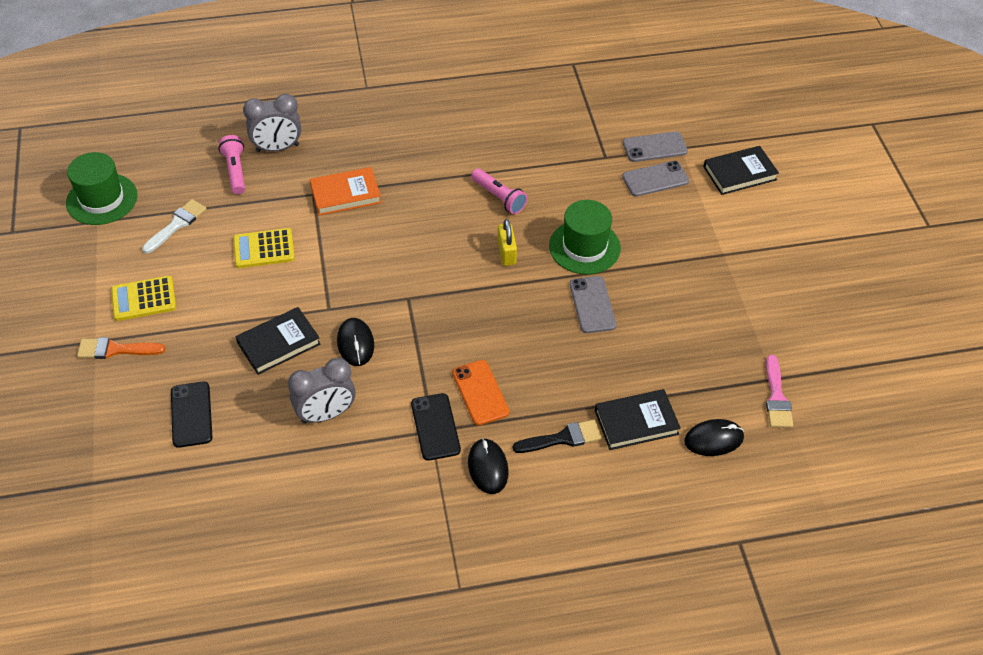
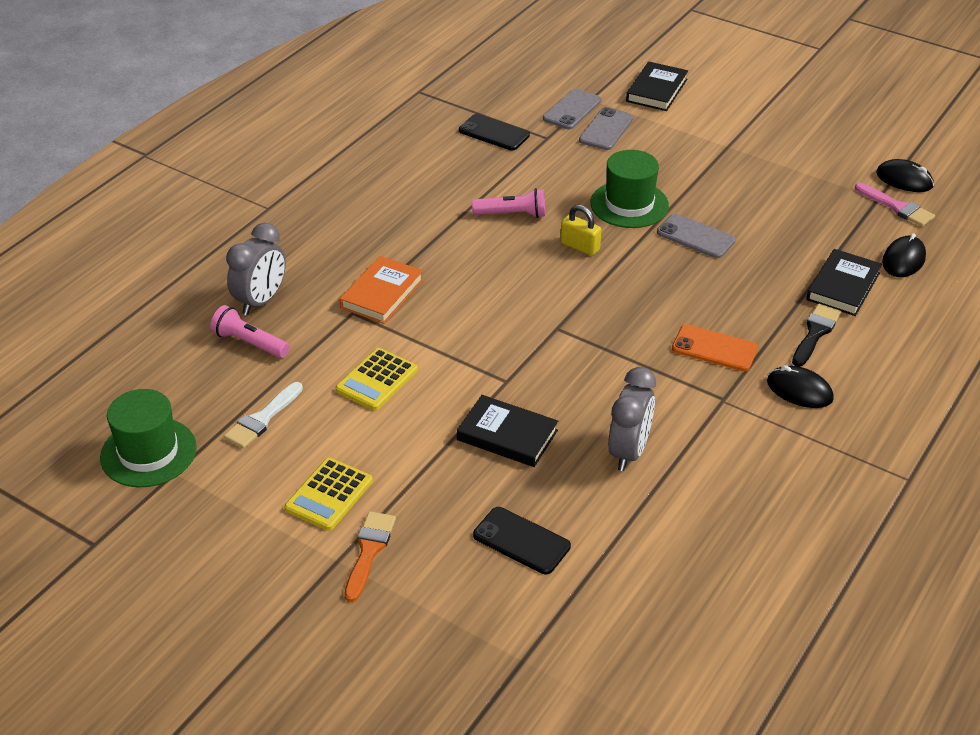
camera: 45 degrees left, 10 degrees down
(115, 349) = (369, 551): orange brush -> orange brush turned 150 degrees clockwise
(177, 224) = (262, 419): white brush -> white brush turned 135 degrees counterclockwise
(279, 343) = (507, 435): black book -> black book turned 75 degrees counterclockwise
(355, 343) = (569, 388): black mouse -> black mouse (904, 179)
(435, 427) = (721, 395): black phone -> black phone (494, 133)

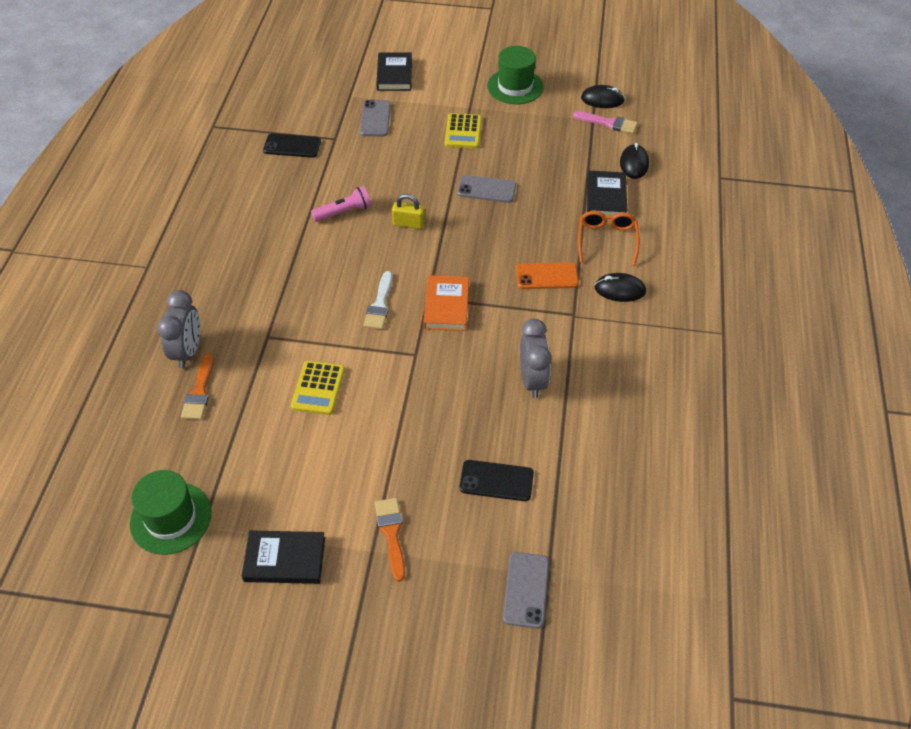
camera: 25 degrees left, 10 degrees up
(249, 343) = (199, 391): pink flashlight -> orange brush
(262, 419) = (247, 454): white brush -> white brush (379, 305)
(329, 495) = (335, 499): yellow calculator -> yellow calculator (463, 132)
(382, 294) = (281, 313): orange book -> orange book (446, 306)
(507, 435) = (440, 399): black book -> black book (285, 559)
(572, 110) = (341, 109): grey phone -> grey phone (526, 590)
(629, 204) = (425, 177): green hat -> green hat (515, 86)
(815, 333) = (607, 240): black brush -> orange glasses

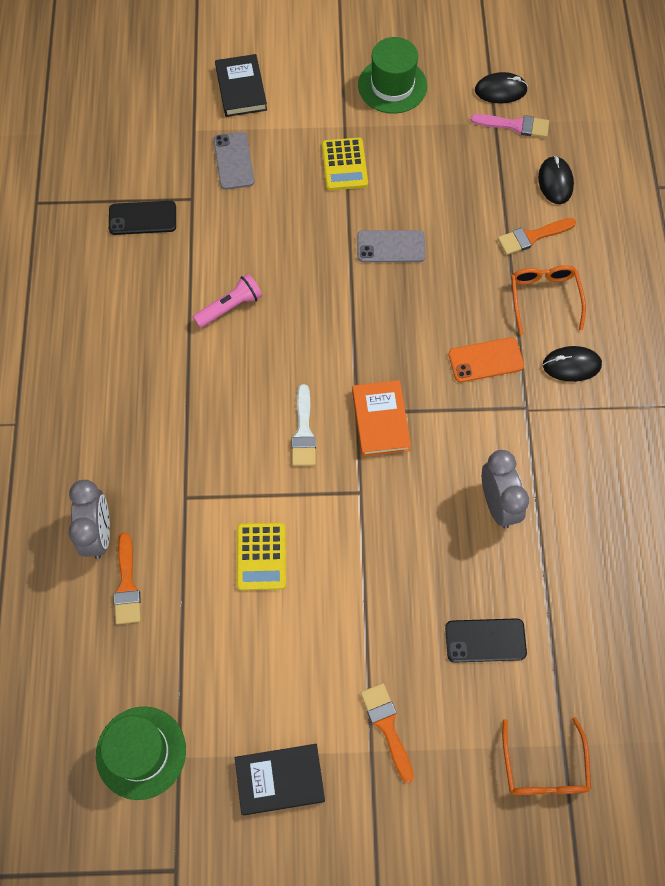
camera: 10 degrees left, 15 degrees up
(408, 224) = (310, 311): yellow padlock -> none
(526, 590) = (544, 767): grey phone -> orange glasses
(606, 197) = (532, 237): black book -> orange brush

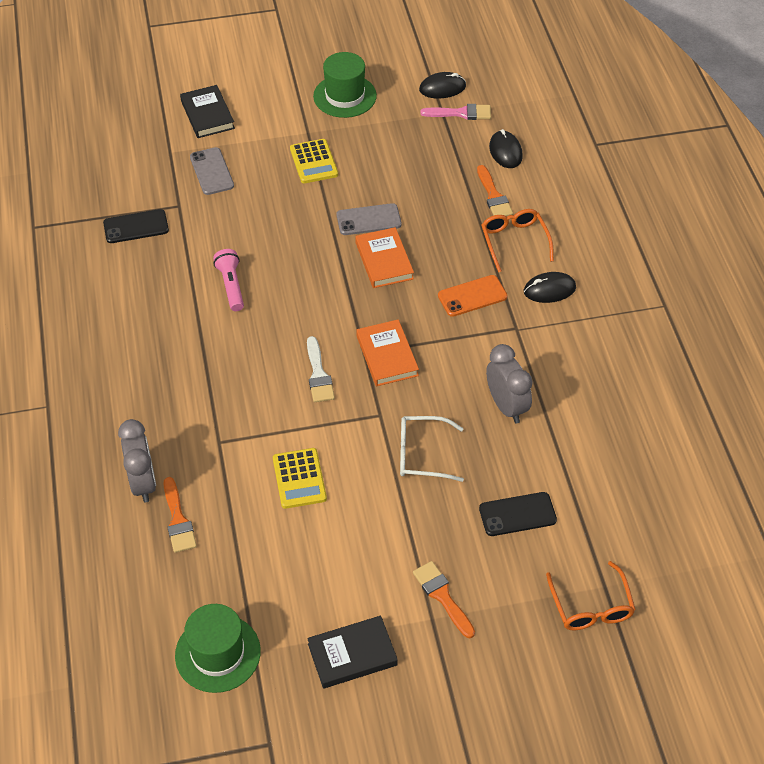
camera: 10 degrees left, 15 degrees down
(230, 307) = (231, 286): pink flashlight -> pink flashlight turned 60 degrees counterclockwise
(397, 549) = (422, 454): none -> white glasses
(398, 301) = (384, 261): none -> orange book
(532, 237) = (494, 196): orange brush -> orange brush turned 75 degrees counterclockwise

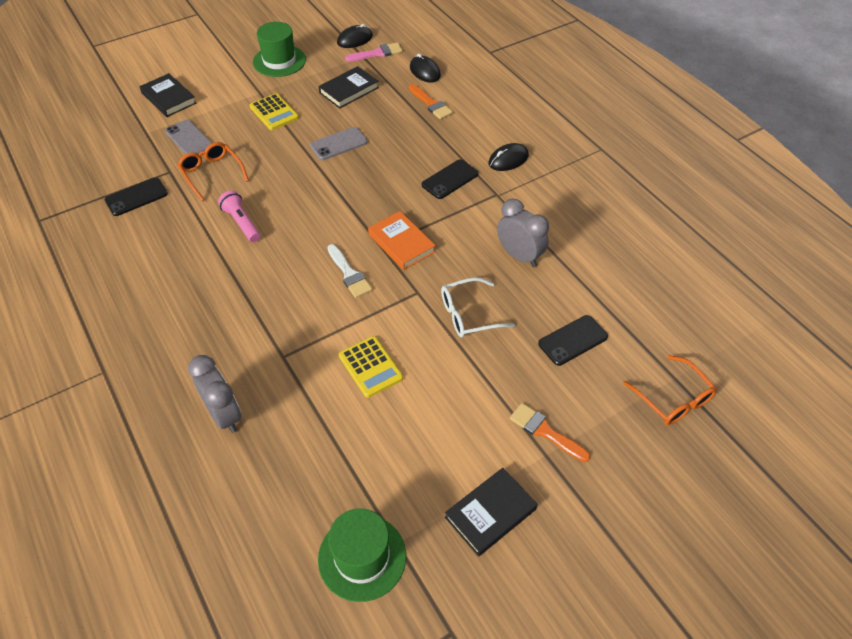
camera: 20 degrees left, 0 degrees up
(178, 520) = (272, 439): orange brush -> none
(384, 261) = (365, 171): orange book -> none
(408, 154) = (349, 90): none -> black book
(472, 296) = (450, 179): orange phone -> black phone
(514, 242) = (463, 132): orange glasses -> orange glasses (212, 174)

